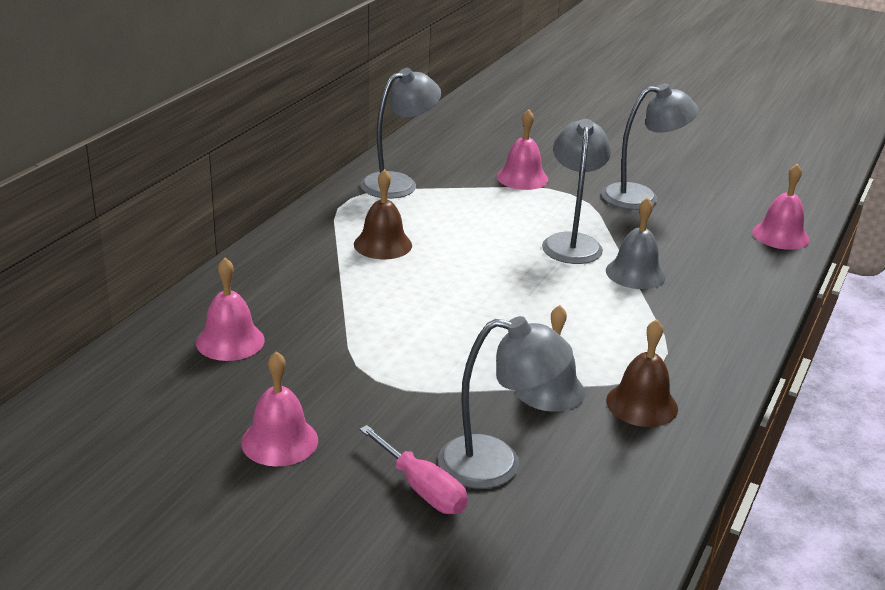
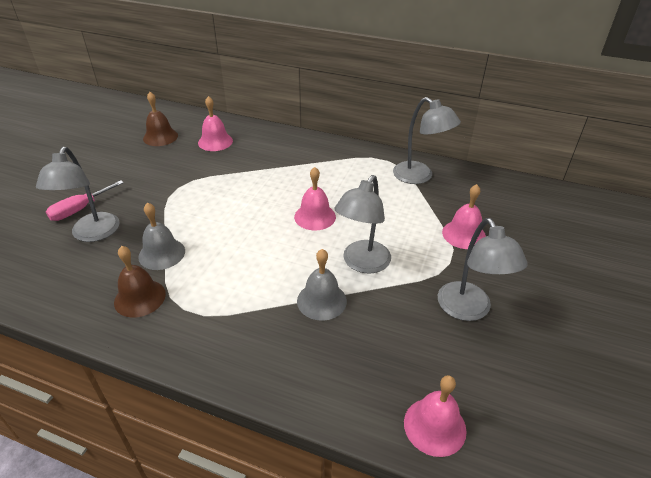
camera: 85 degrees right, 10 degrees up
(279, 441) = (129, 165): pink bell -> pink bell (315, 216)
(383, 244) = (329, 177): brown bell -> brown bell (160, 137)
(572, 242) = (362, 263): grey lamp -> grey lamp turned 120 degrees clockwise

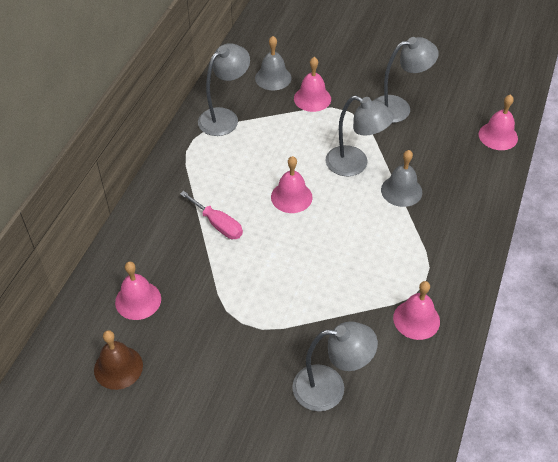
camera: 90 degrees left, 10 degrees up
(80, 209) = (286, 416): pink screwdriver -> pink screwdriver (218, 224)
(140, 298) = (416, 319): brown bell -> pink bell
(162, 253) = (356, 314): grey bell -> grey bell (273, 78)

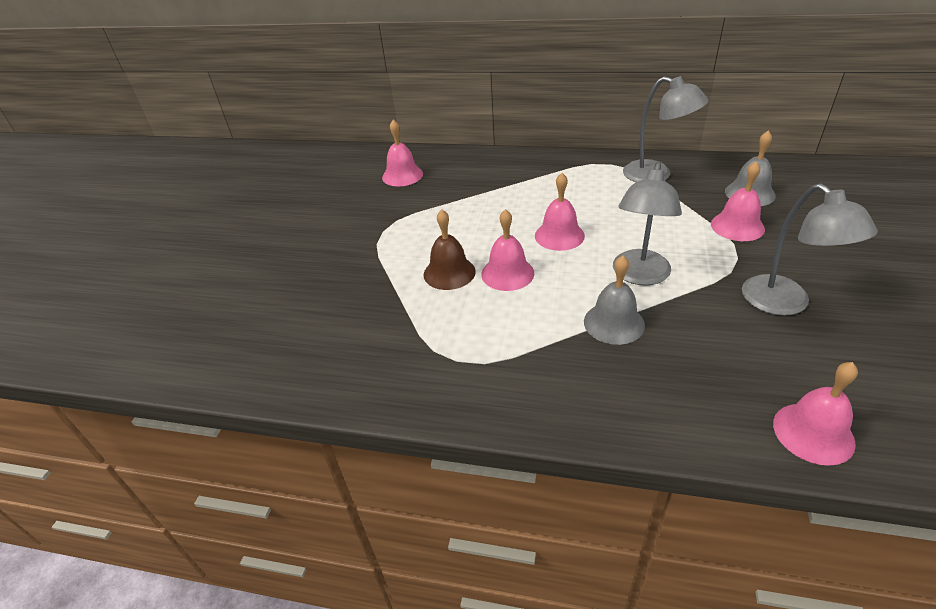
camera: 85 degrees right, 10 degrees down
(118, 367) = (334, 180): brown bell -> brown bell (449, 273)
(218, 224) = (501, 198): pink screwdriver -> none
(330, 388) = (305, 298): grey lamp -> none
(416, 319) = (397, 357): pink bell -> pink bell (507, 273)

